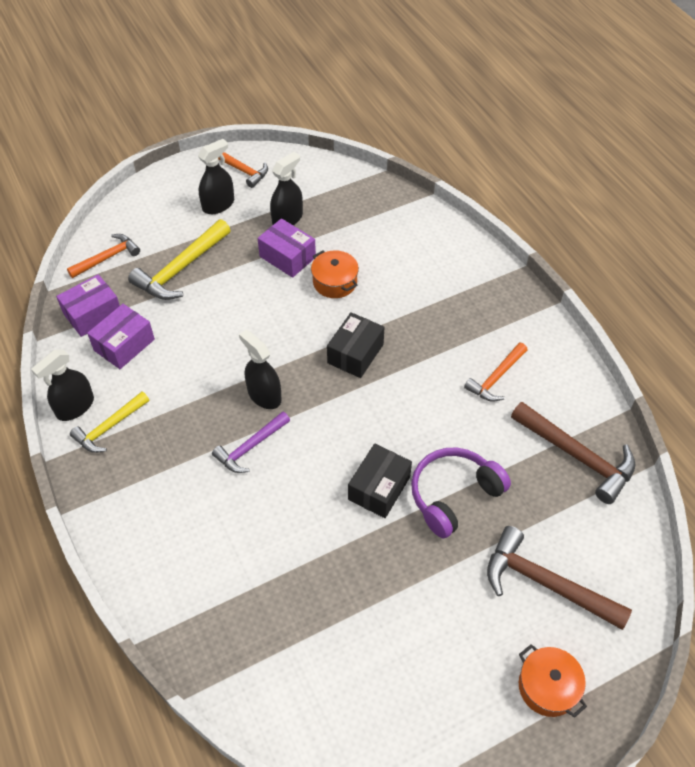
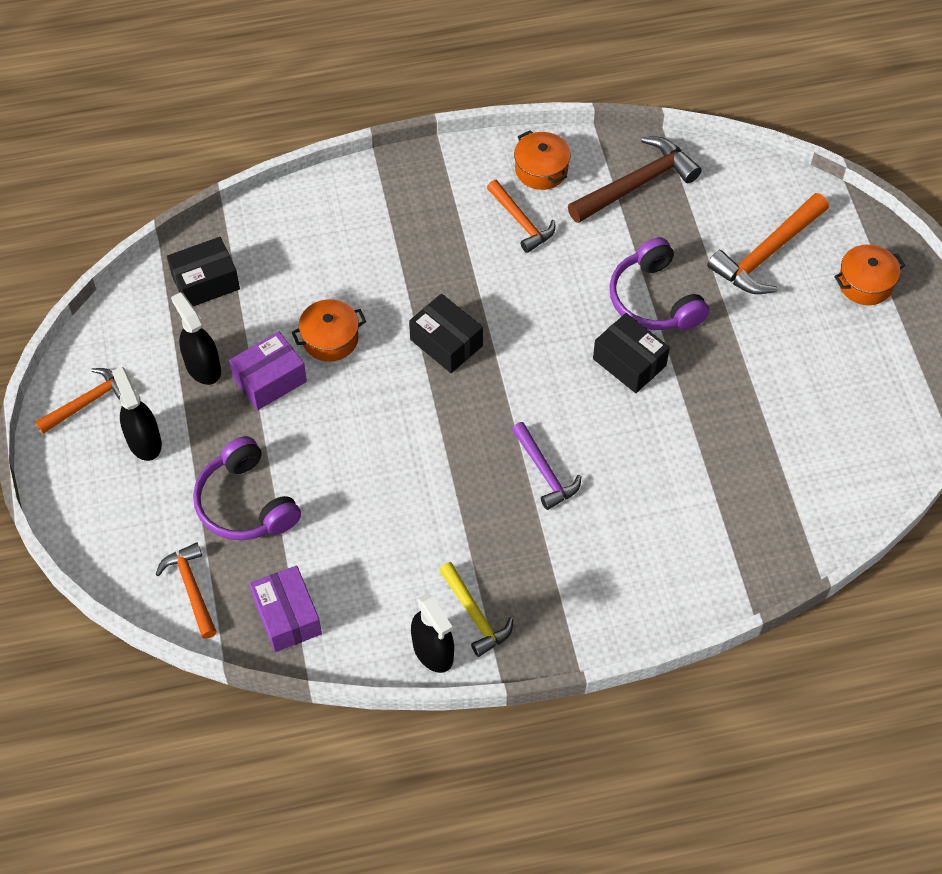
camera: 75 degrees left, 5 degrees up
(124, 345) = (352, 585): purple box -> none
(181, 269) = (246, 503): yellow hammer -> purple headphones
(264, 395) = (477, 445): black spray bottle -> none
(360, 202) = (205, 282): none -> black box
(545, 583) = (767, 254): brown hammer -> orange hammer
(558, 380) = (541, 170): none -> orange pot

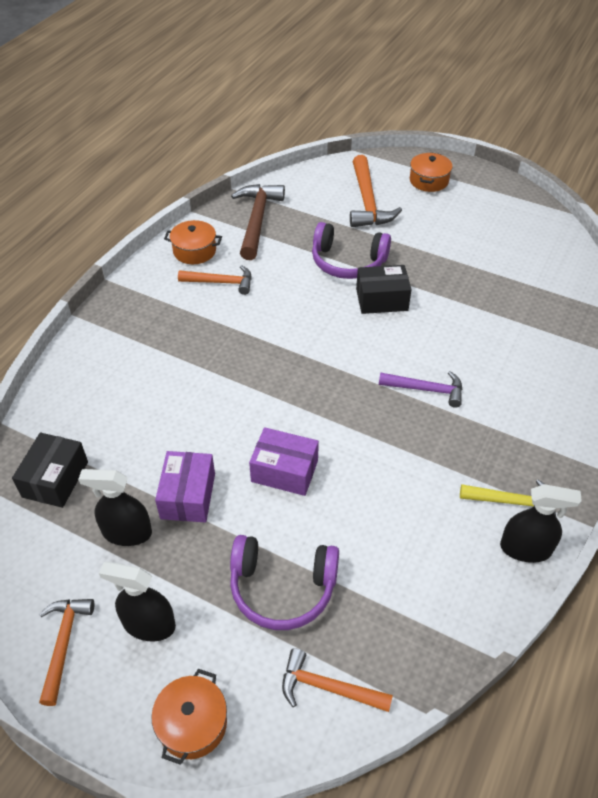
camera: 50 degrees left, 10 degrees down
(287, 616) = (416, 629): purple box -> purple box (284, 471)
(330, 339) = (194, 435): orange pot -> orange pot (192, 723)
(446, 342) = (270, 375): black box -> none

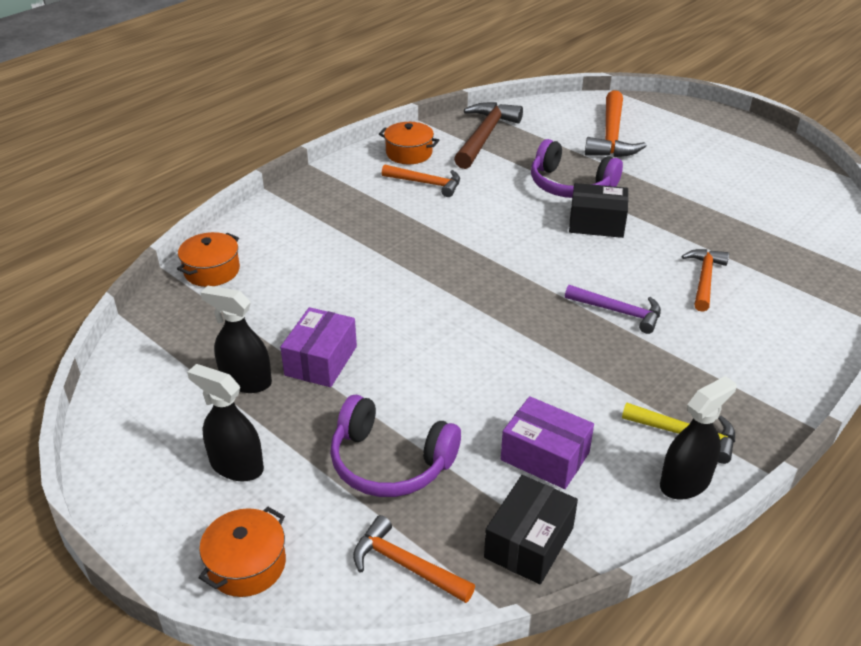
camera: 15 degrees right, 10 degrees down
(55, 479) = (192, 322): black box -> black box (529, 542)
(64, 643) = (144, 464): orange hammer -> orange hammer (704, 279)
(284, 471) = (432, 357): purple box -> purple box (545, 456)
(428, 181) = (688, 126): orange pot -> orange pot (212, 271)
(525, 548) = (685, 482): black spray bottle -> black spray bottle turned 60 degrees counterclockwise

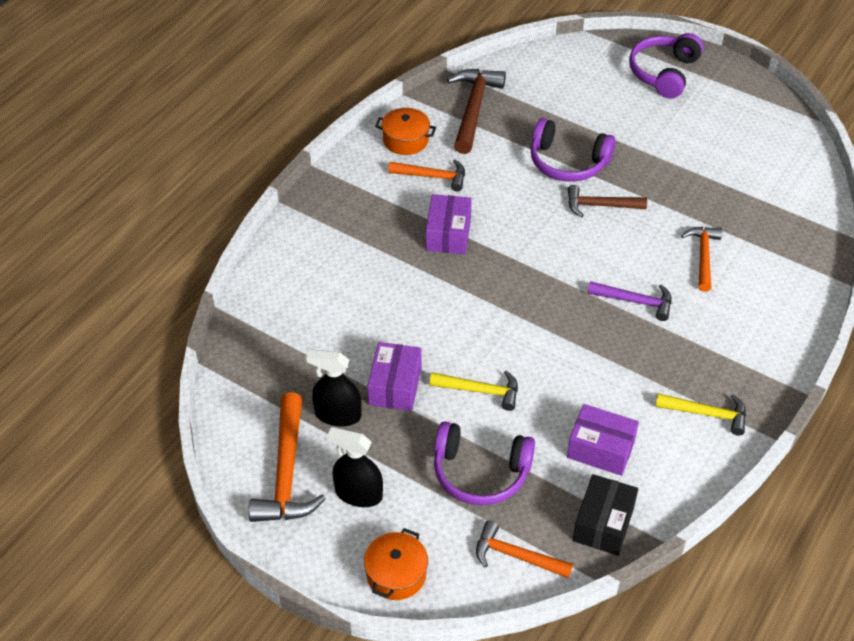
camera: 10 degrees left, 10 degrees up
(212, 271) = (265, 305): orange pot -> none
(417, 377) = (480, 391): none -> yellow hammer
(426, 231) = (448, 234): none -> purple box
(596, 223) = (600, 205): black box -> brown hammer
(611, 136) = (595, 95): orange hammer -> orange hammer (287, 473)
(685, 126) = (664, 73): none -> purple headphones
(685, 482) = (711, 455): black spray bottle -> none

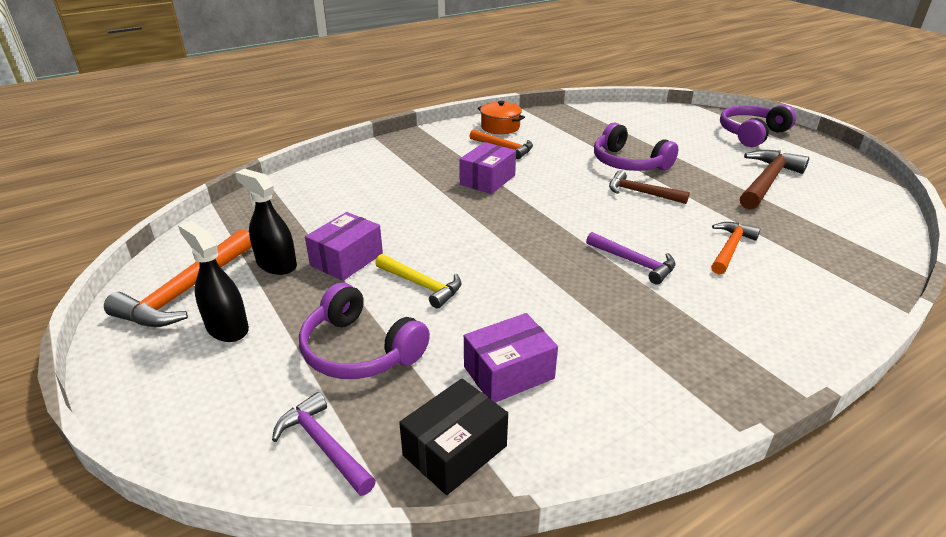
camera: 25 degrees right, 15 degrees down
(396, 574) = (182, 412): orange pot -> none
(473, 109) = (569, 122): brown hammer -> brown hammer (767, 181)
(516, 556) = (323, 445): orange hammer -> purple hammer
(601, 449) = (508, 372): purple box -> purple box turned 75 degrees counterclockwise
(707, 414) = (662, 380): yellow hammer -> none

